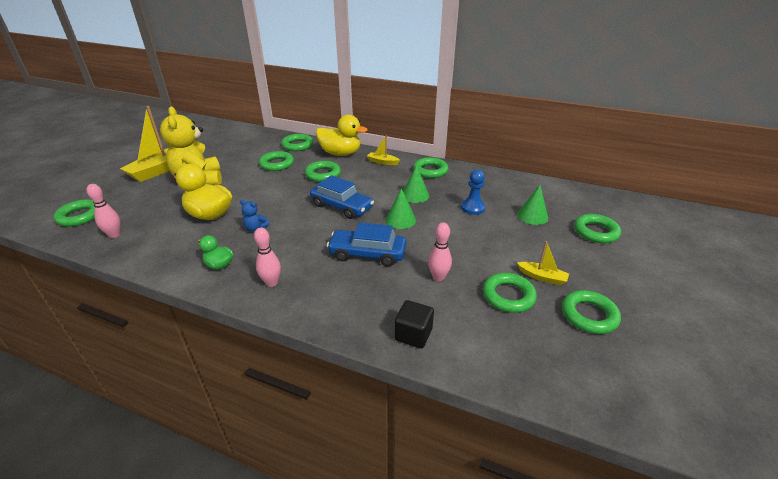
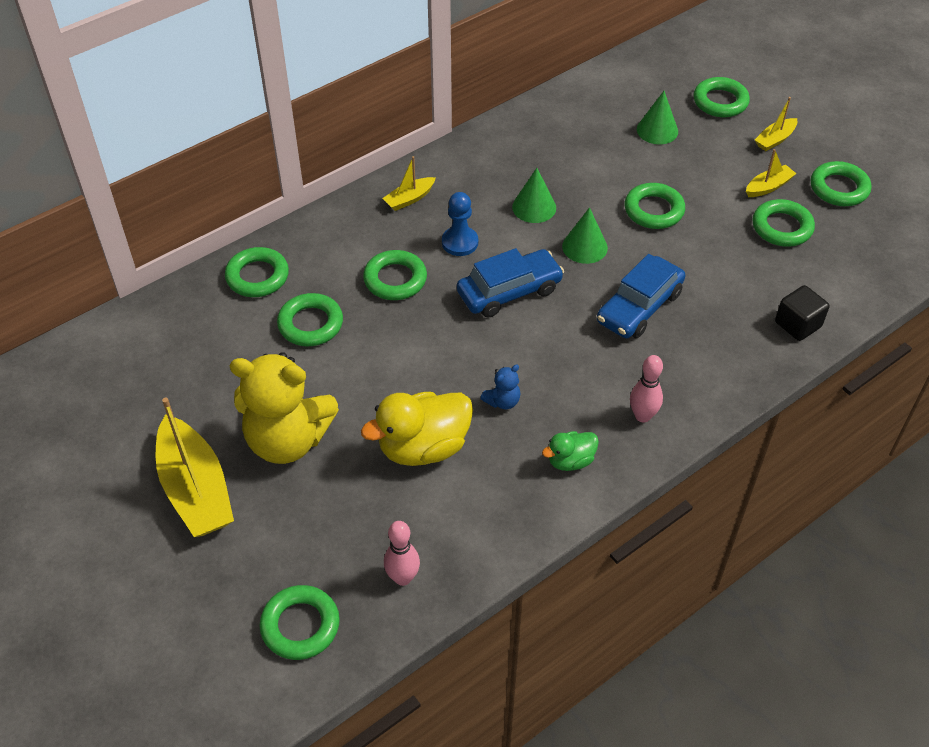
camera: 60 degrees left, 15 degrees up
(340, 153) = (338, 234): yellow duck -> none
(430, 171) = (478, 162): green ring -> green ring (654, 210)
(438, 277) = (721, 265): pink bowling pin -> none
(472, 208) = (604, 170): blue pawn -> blue pawn (460, 242)
(595, 266) = (775, 140): none -> yellow boat

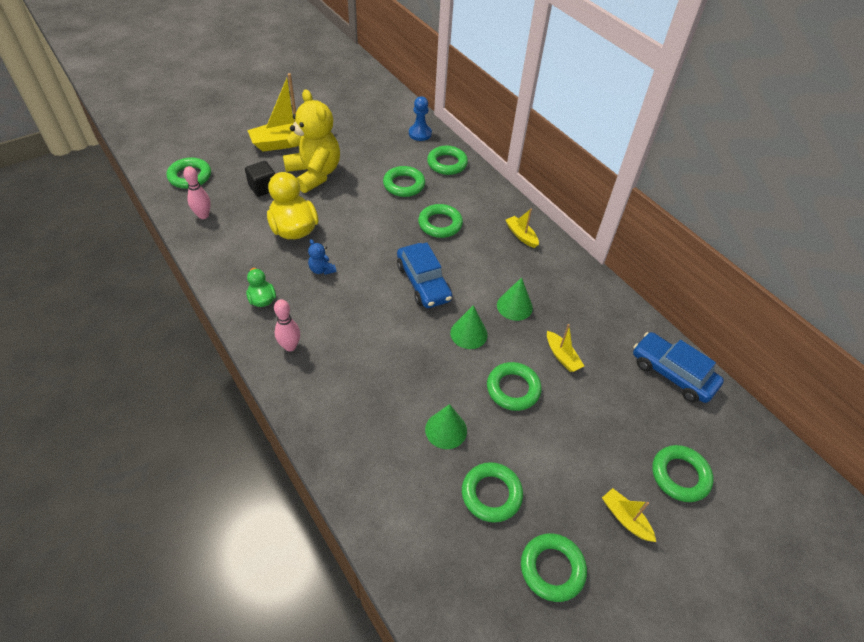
camera: 90 degrees right, 0 degrees up
(288, 440) = (314, 174): yellow teddy bear -> yellow teddy bear turned 135 degrees clockwise
(460, 242) = (475, 259): blue pawn -> blue pawn (420, 133)
(639, 307) = (399, 361): blue car -> blue car (672, 373)
(657, 130) = (624, 409): green cone -> green cone (446, 430)
(768, 187) = (550, 495): yellow boat -> yellow boat (562, 356)
(797, 324) = (364, 478): black cube -> black cube (263, 188)

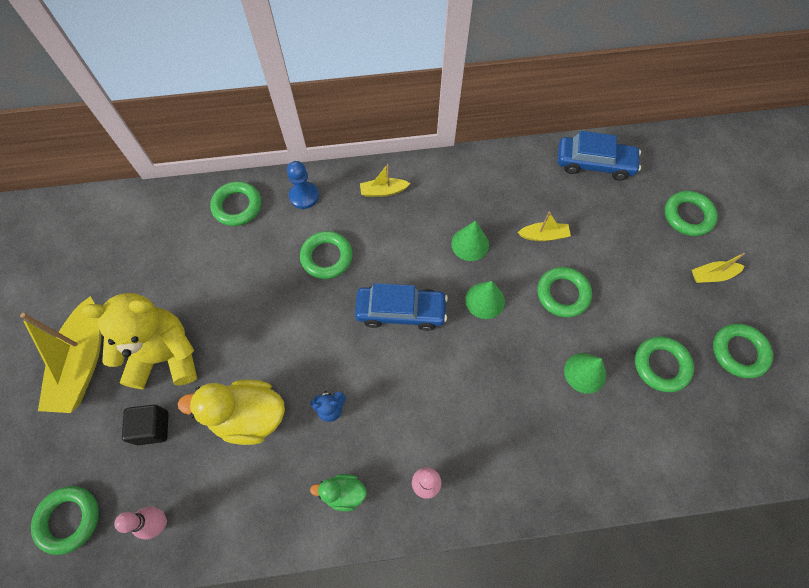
camera: 60 degrees left, 15 degrees up
(404, 185) = (245, 265): green ring -> none
(420, 133) = (168, 210): blue pawn -> blue pawn (304, 196)
(672, 373) = (594, 164): blue car -> blue car turned 150 degrees counterclockwise

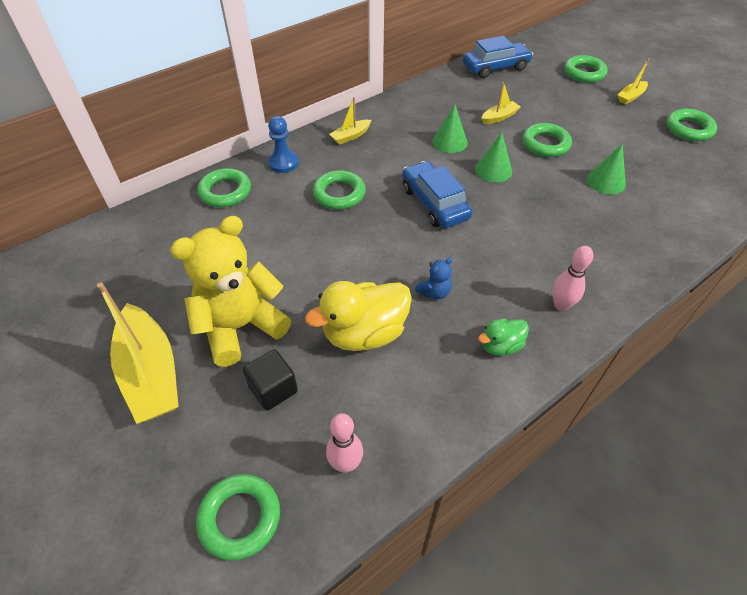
camera: 30 degrees left, 15 degrees down
(401, 311) = (434, 203): blue car -> blue car turned 90 degrees counterclockwise
(661, 365) = (650, 156): green ring -> none

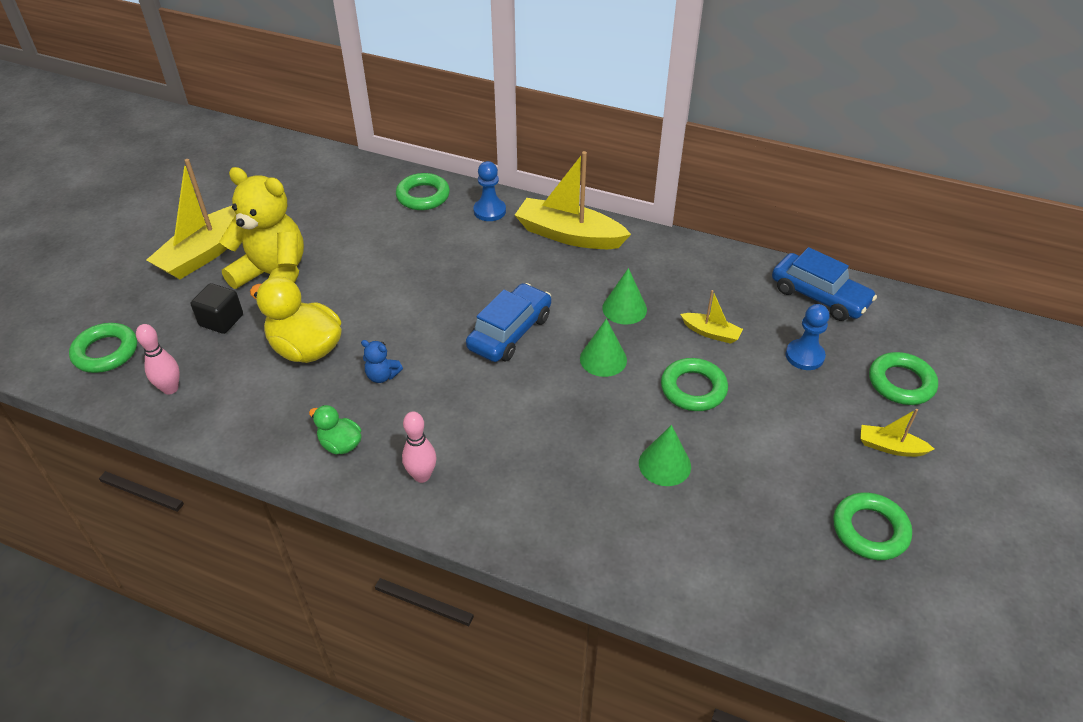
camera: 60 degrees right, 5 degrees down
(339, 194) = (473, 263): green ring -> none
(351, 136) = (569, 235): yellow boat -> yellow boat, size x2.06
(542, 93) = (804, 356): none -> blue pawn

